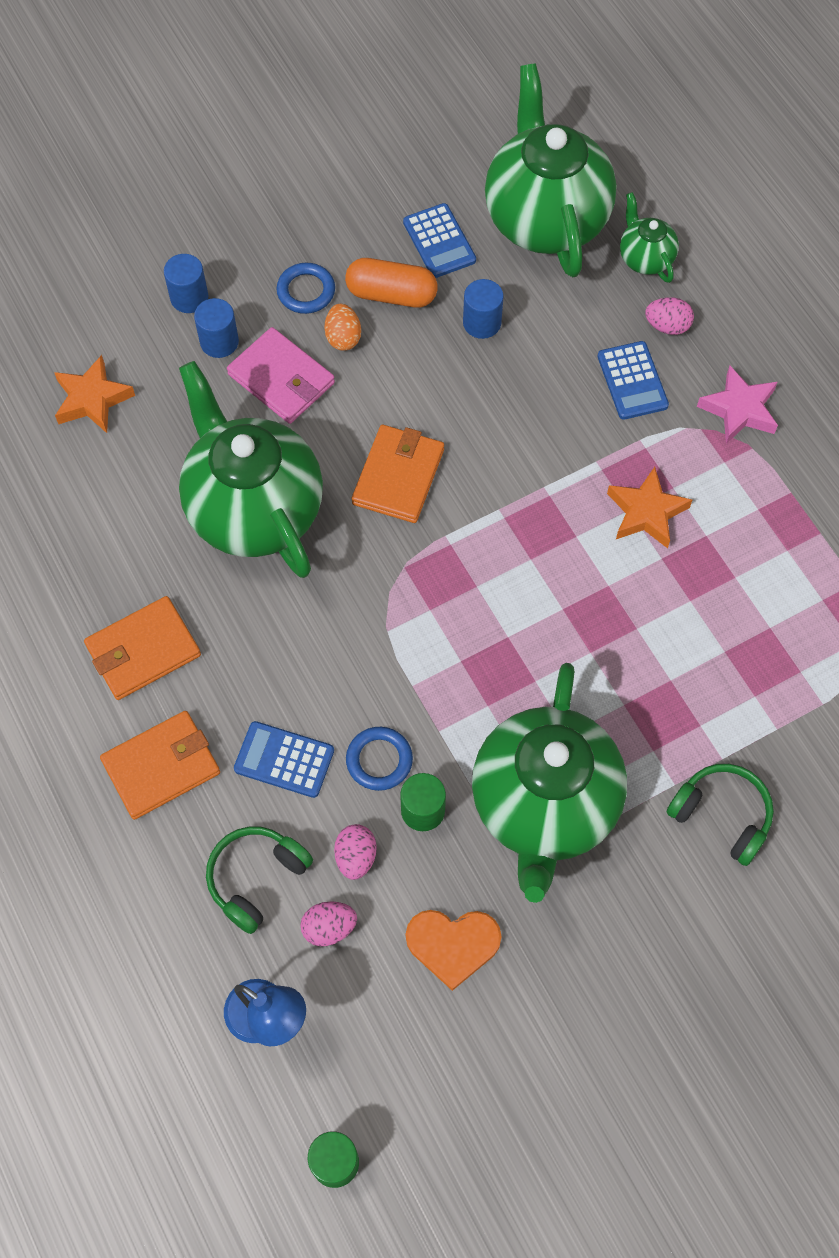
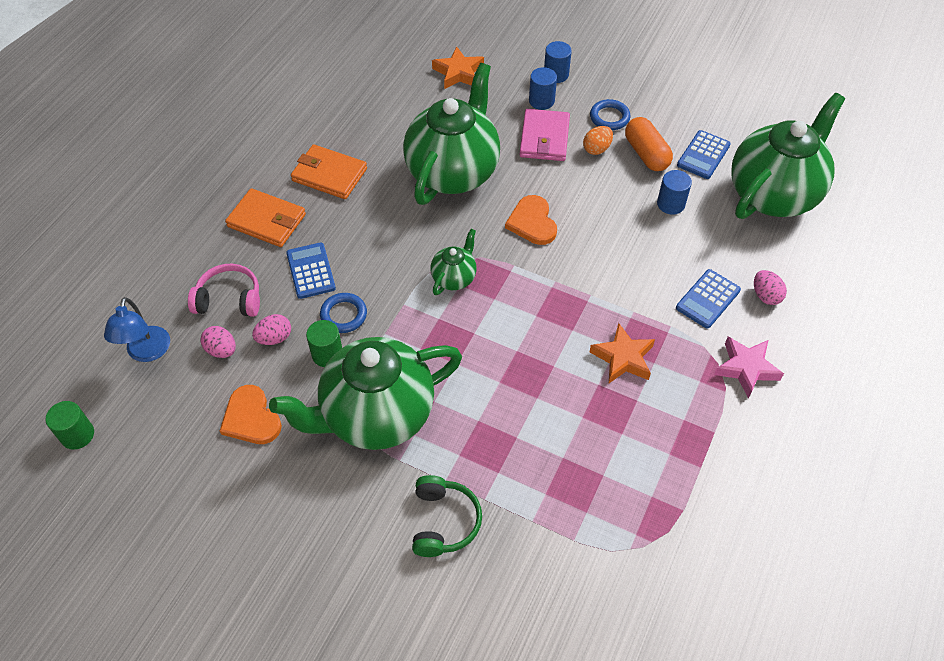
camera: 55 degrees right, 10 degrees down
(256, 878) = (229, 299): green headphones -> pink headphones
(398, 476) = (532, 222): orange wallet -> orange heart
(645, 258) = (801, 258): green teapot -> green teapot (454, 278)

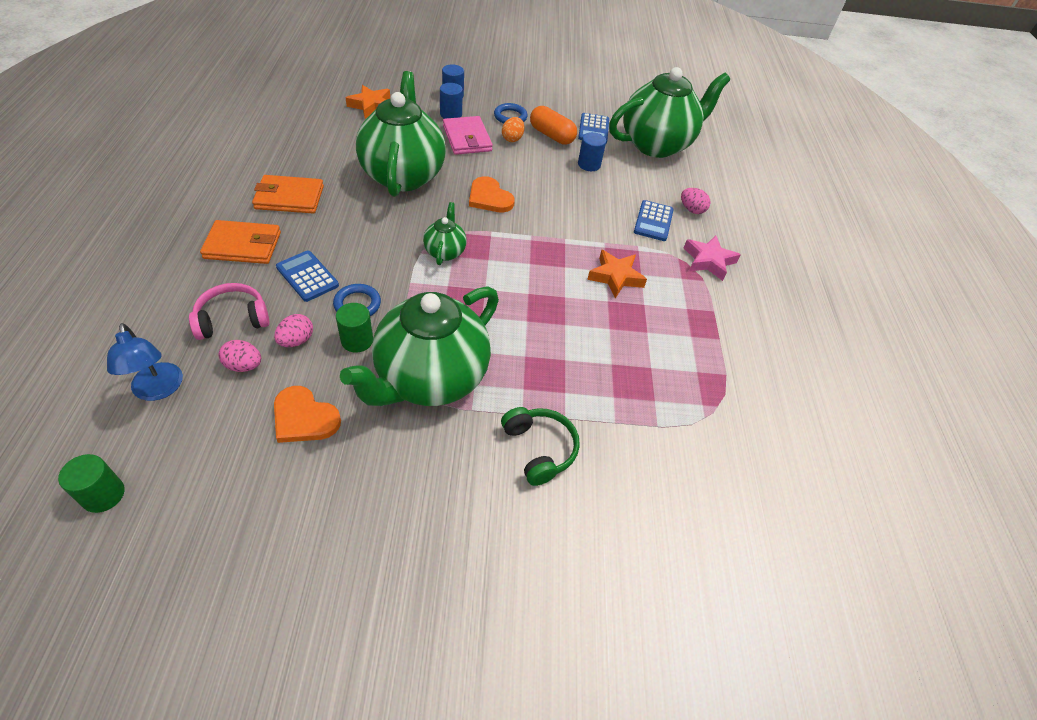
camera: 30 degrees left, 5 degrees down
(773, 194) = (657, 144): green teapot -> green teapot turned 45 degrees clockwise

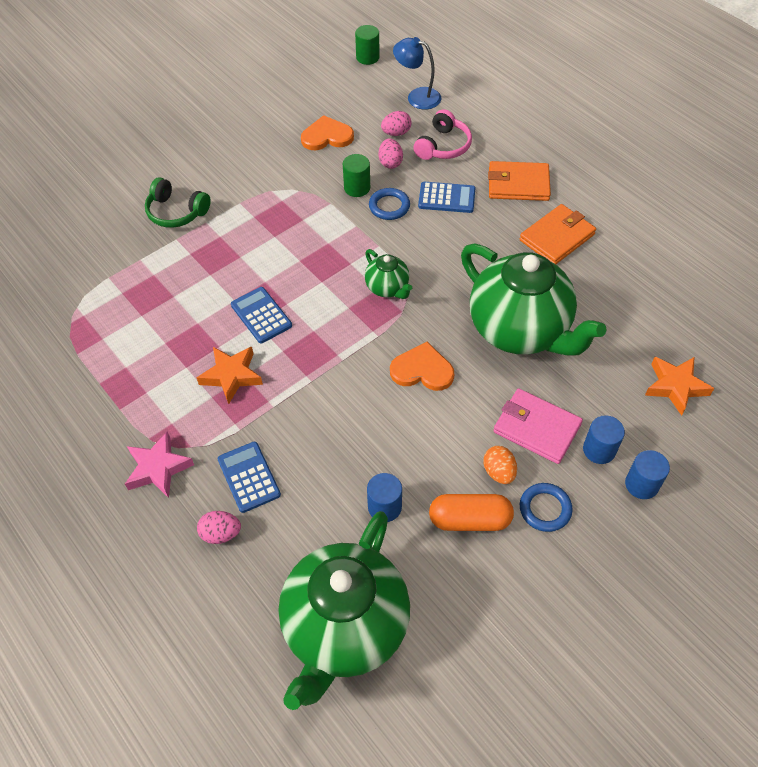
camera: 145 degrees right, 5 degrees up
(243, 245) = (518, 184): orange wallet -> orange wallet turned 45 degrees clockwise
(430, 378) = (285, 201): green teapot -> none
(593, 129) = (441, 582): blue calculator -> blue calculator (261, 315)

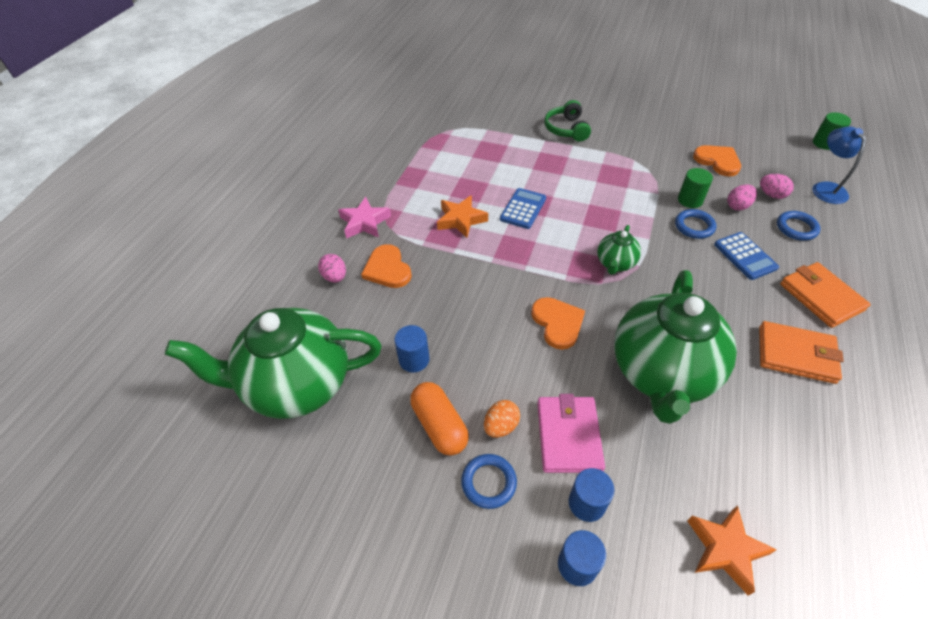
camera: 60 degrees right, 5 degrees down
(249, 477) = (387, 269): blue calculator -> orange heart
(443, 146) = (796, 228): pink headphones -> blue ring

